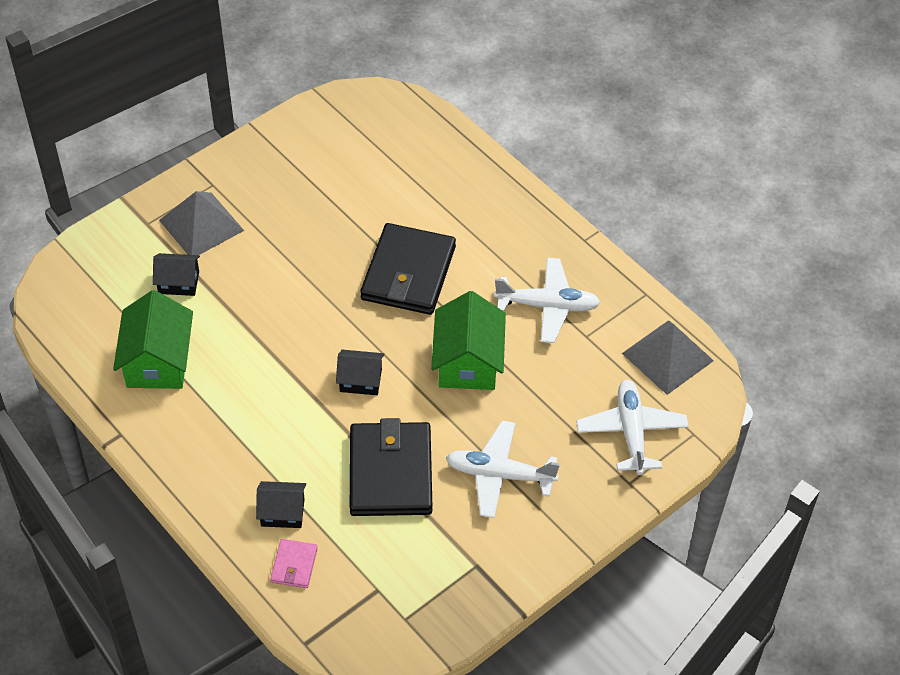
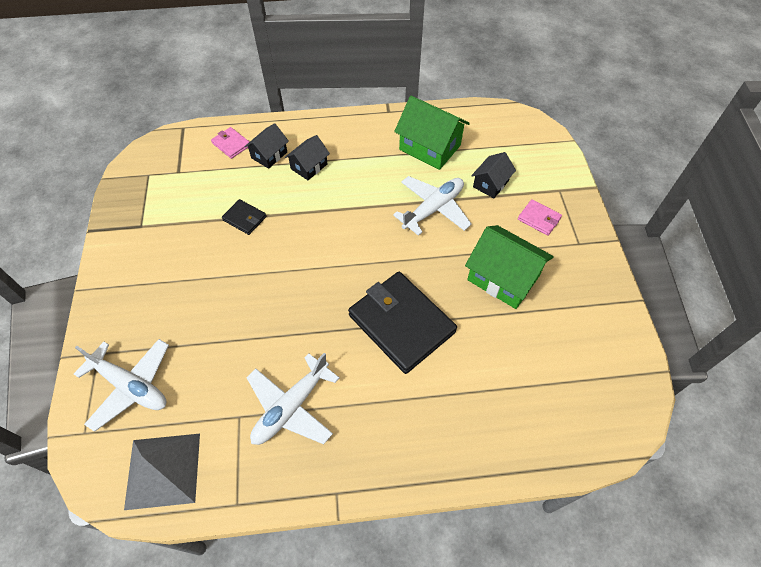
camera: 125 degrees right, 5 degrees up
(201, 225) = (539, 219): grey pyramid -> pink wallet
(360, 380) = (328, 240): black house -> black house (309, 166)
(390, 473) = (244, 218): black wallet -> black wallet, size x0.45
(468, 362) = (288, 314): green house -> green house (503, 278)
(499, 475) = (184, 276): white plane -> white plane (433, 209)

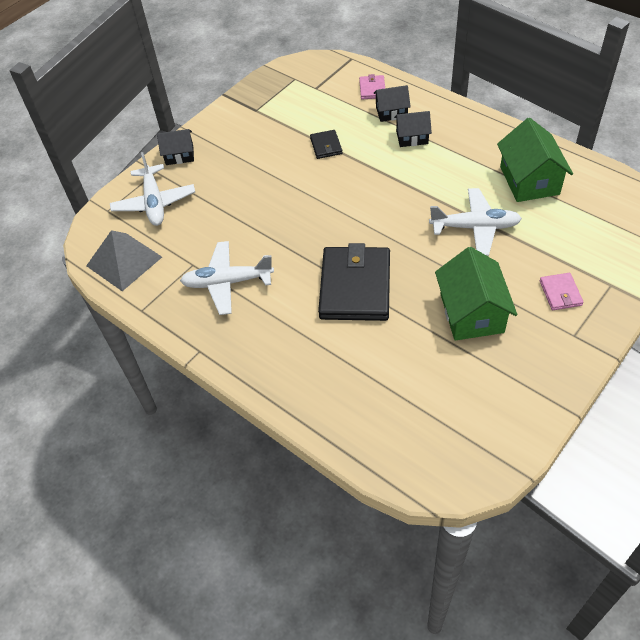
camera: 50 degrees right, 5 degrees down
(491, 184) = (550, 240): black house -> black house (179, 155)

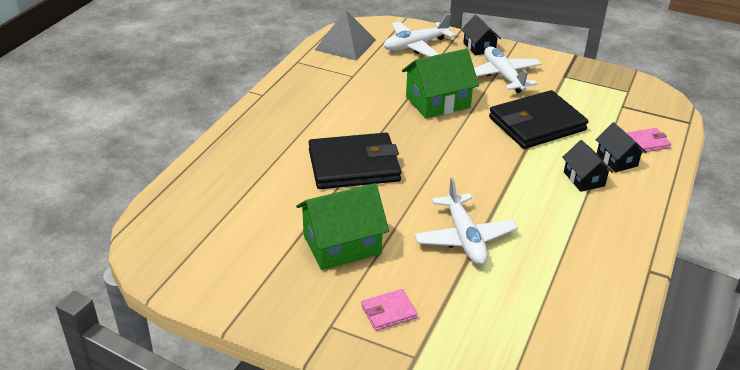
camera: 70 degrees right, 15 degrees down
(227, 282) = (338, 96): white plane -> white plane (503, 76)
(326, 146) = (537, 124): black wallet -> black wallet, size x2.21
(529, 180) = (562, 277): green house -> green house (438, 102)

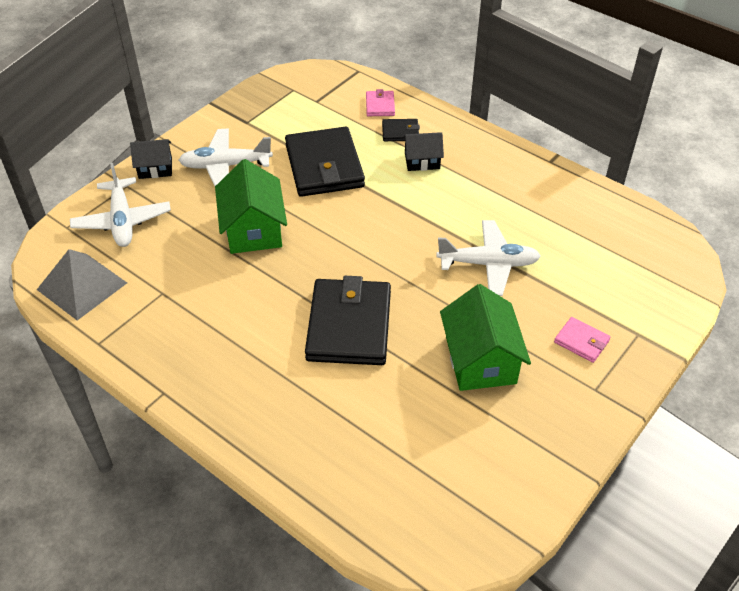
camera: 75 degrees left, 10 degrees up
(389, 312) = (581, 341): pink wallet -> pink wallet turned 45 degrees counterclockwise
(616, 160) = (400, 132): black house -> black wallet

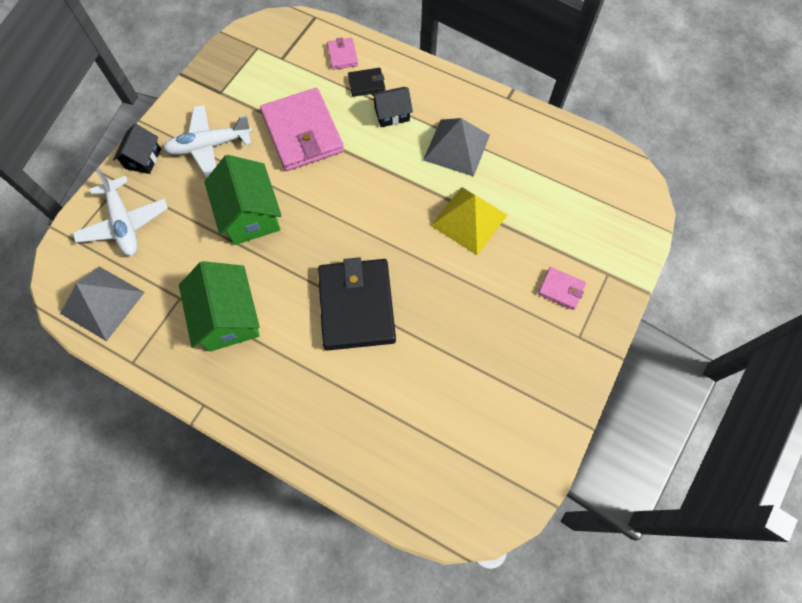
camera: 10 degrees left, 20 degrees up
(155, 168) = (143, 158): black house -> black house turned 60 degrees counterclockwise
(324, 166) = (303, 133): black wallet -> pink wallet
(480, 360) = (477, 323): green house -> green house (228, 317)
(486, 198) = (456, 147): none -> grey pyramid
(488, 264) = (469, 220): white plane -> yellow pyramid

